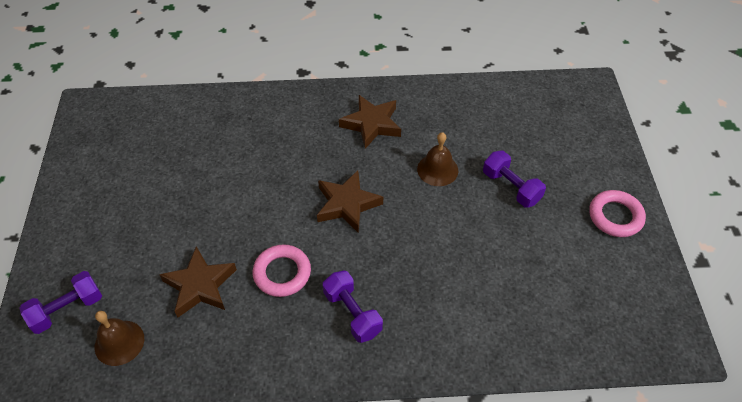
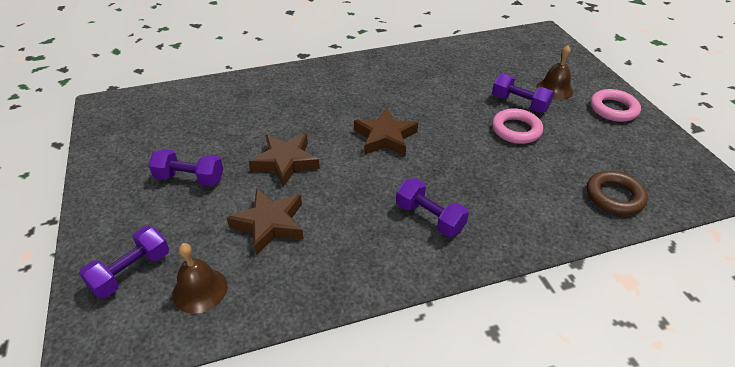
camera: 15 degrees left, 10 degrees down
(143, 216) = (190, 178): none -> purple dumbbell
(282, 273) = (348, 199): pink ring -> pink ring (516, 130)
(371, 124) = (380, 80): brown star -> brown star (285, 162)
(437, 169) = (452, 101): brown bell -> brown bell (554, 89)
(554, 331) = (614, 196): none -> brown ring

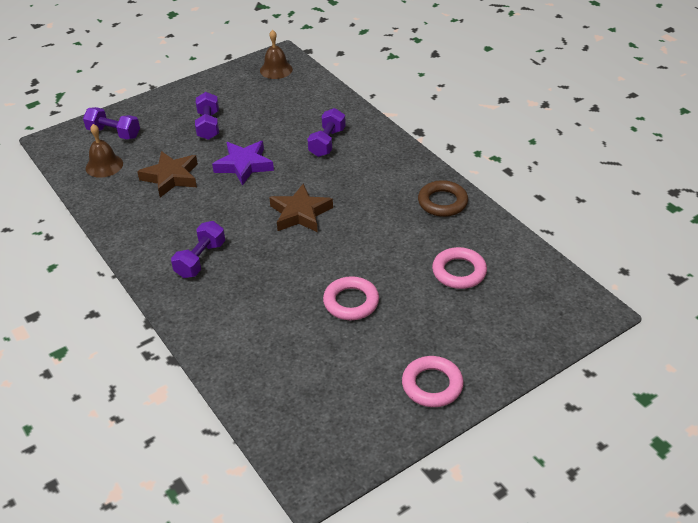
camera: 75 degrees right, 0 degrees up
(285, 162) = (244, 165): brown star -> purple star
(492, 72) = (459, 272): none -> pink ring
(519, 103) = (403, 300): purple dumbbell -> purple dumbbell (327, 142)
(554, 89) = (450, 329): brown bell -> brown bell (276, 70)
(614, 196) = (266, 384): brown ring -> brown ring (442, 202)

